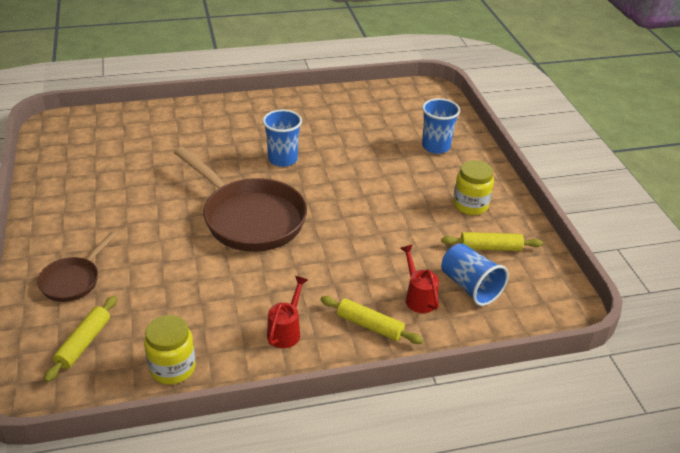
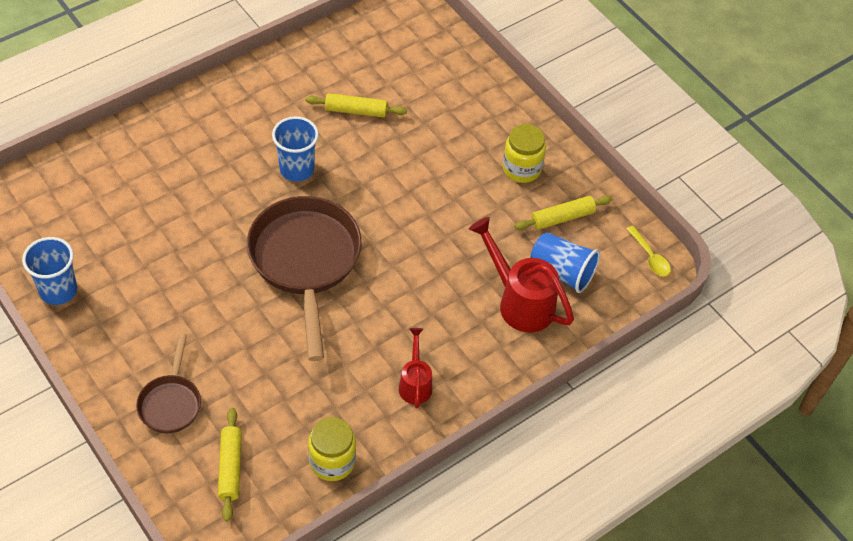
camera: 25 degrees left, 15 degrees up
(249, 218) = (305, 262): brown pan -> brown pan turned 120 degrees counterclockwise
(370, 326) = (489, 350): yellow rolling pin -> yellow rolling pin (356, 111)
(418, 297) = (519, 301): red watering can -> red watering can, size x1.72
(435, 146) = (452, 97): blue cup -> blue cup (58, 290)
(562, 299) = (650, 257): none -> yellow spoon

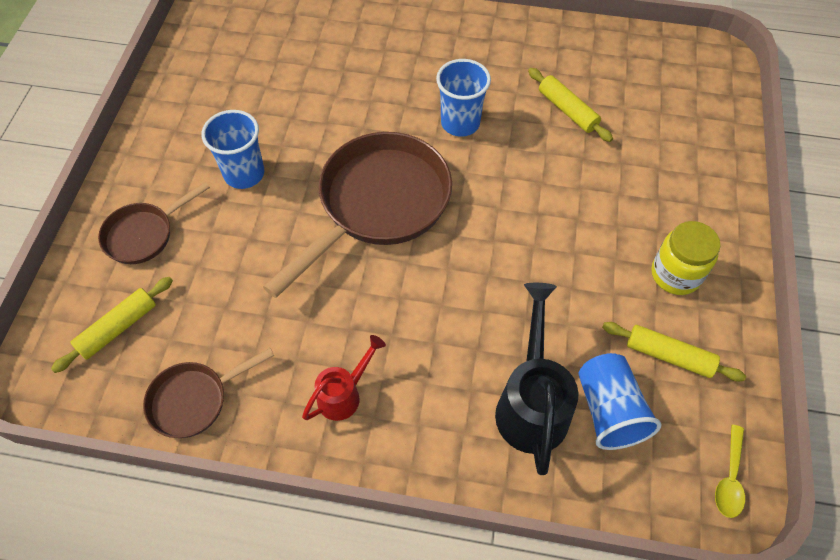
camera: 50 degrees right, 5 degrees up
(58, 290) = (178, 85): blue cup -> blue cup (244, 174)
(332, 461) = (194, 400): yellow jar -> brown pan
(519, 301) = (532, 402): red watering can -> black watering can

